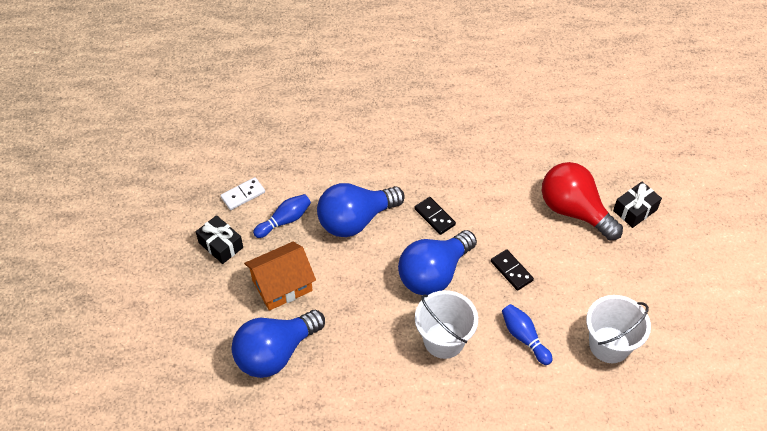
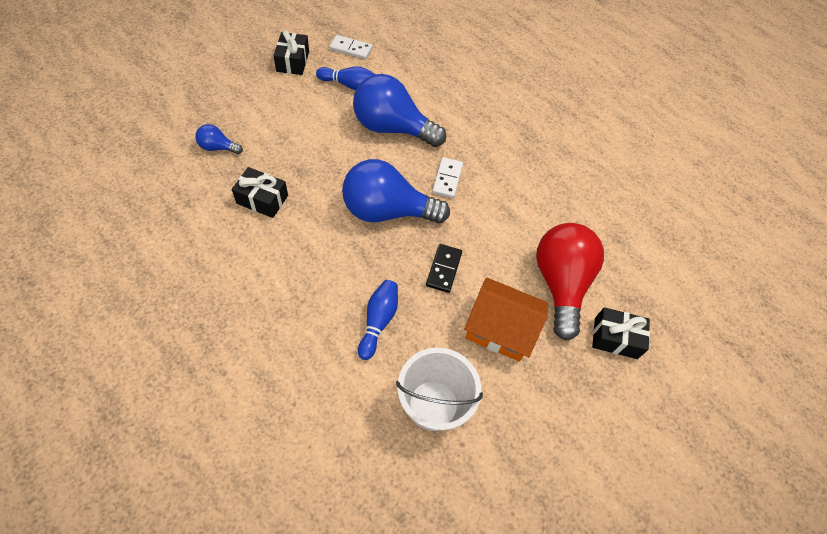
camera: 45 degrees right, 5 degrees up
(275, 353) = (218, 147): blue light bulb -> blue light bulb, size x0.45
(282, 285) = (287, 116): orange house -> orange house (500, 329)
(357, 350) = (262, 199): none -> black gift
(434, 217) = (447, 179): black domino -> white domino
(444, 340) = (323, 257): white bucket -> none

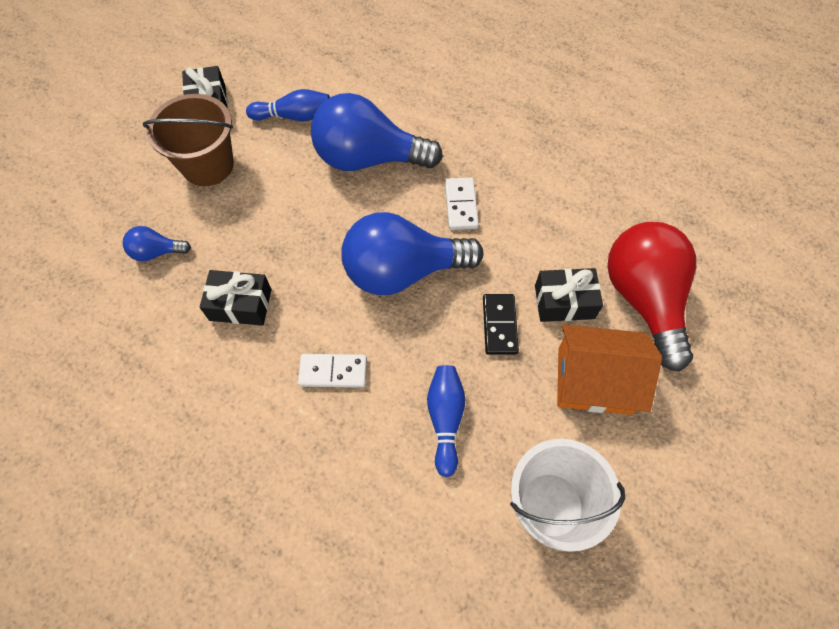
camera: 10 degrees left, 5 degrees up
(276, 100) = (208, 165): none -> brown bucket
(351, 49) = (277, 66): white domino -> white domino (333, 372)
(615, 338) = (732, 347): black gift -> black gift (564, 302)

